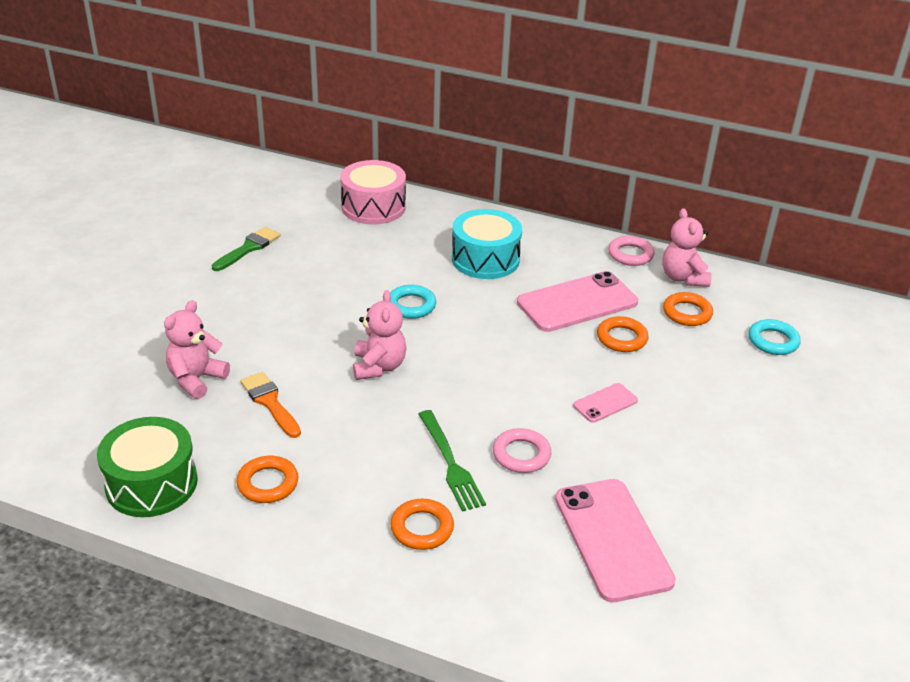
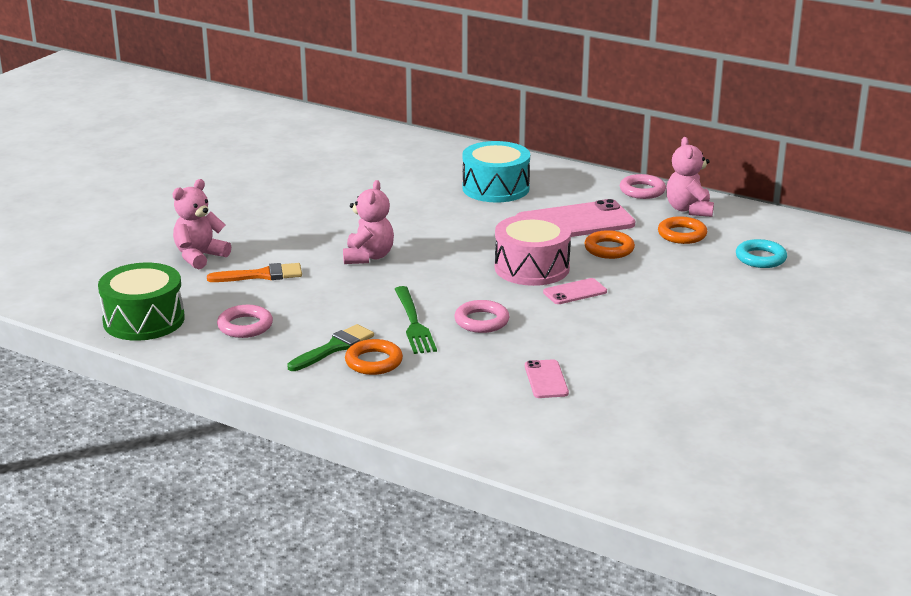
camera: 10 degrees right, 10 degrees down
(248, 248) = (271, 171): green brush -> green brush (334, 348)
(268, 483) = (245, 326): orange ring -> pink ring
(270, 402) = (261, 275): orange brush -> orange brush turned 105 degrees clockwise
(373, 207) = (399, 147): pink drum -> pink drum (532, 268)
(411, 305) = (412, 217): turquoise ring -> none
(612, 539) = (546, 379): pink phone -> pink phone, size x0.49

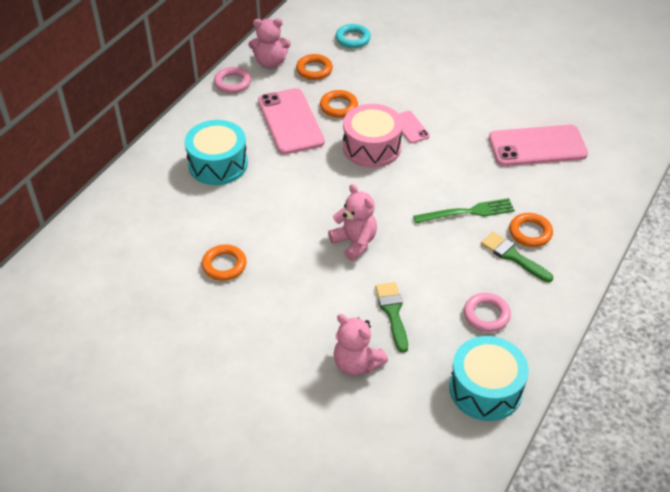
camera: 90 degrees left, 20 degrees up
(144, 320) = (485, 389): green drum -> turquoise drum
(261, 275) = (392, 312): orange brush -> green brush
(344, 196) = (224, 265): none -> orange ring
(368, 257) = (354, 242): pink teddy bear -> pink teddy bear turned 45 degrees clockwise
(481, 321) = (460, 175): pink ring -> none
(546, 379) = (537, 146): pink phone -> pink phone, size x2.05

